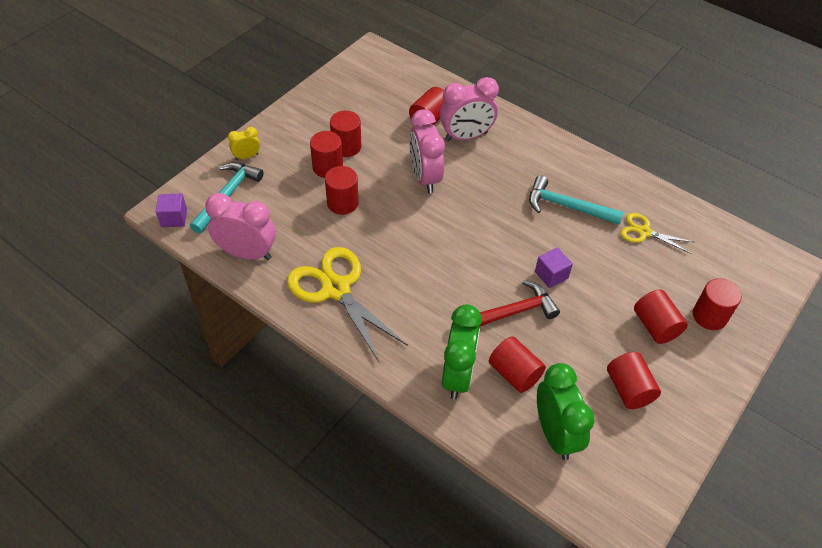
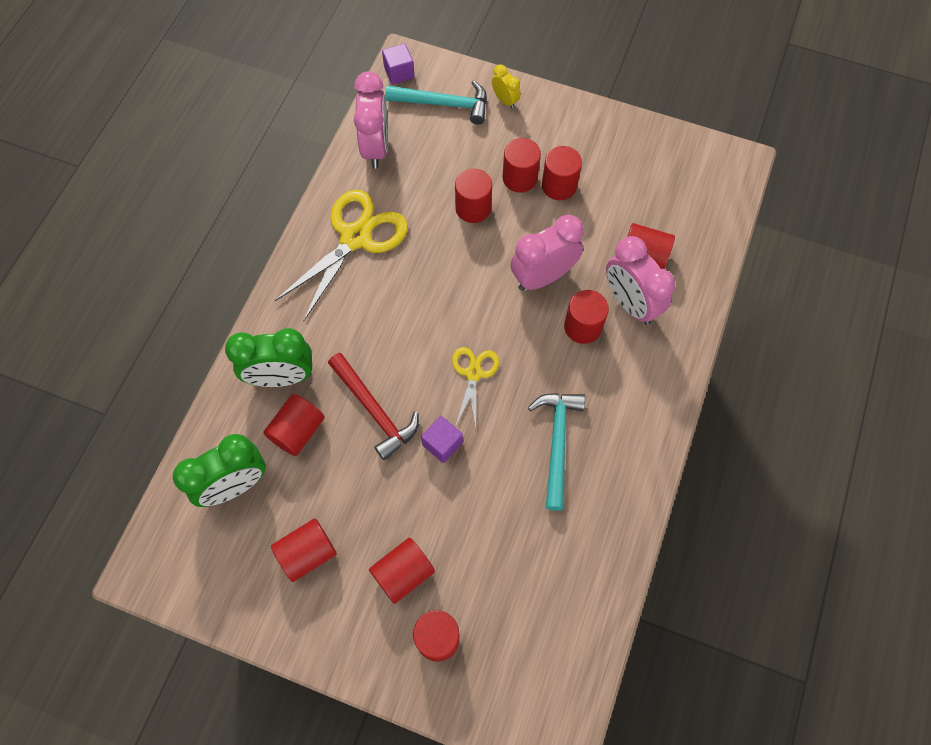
camera: 75 degrees right, 15 degrees up
(476, 167) = (583, 327): none -> red cylinder
(644, 232) = (548, 543): yellow scissors -> yellow scissors (473, 373)

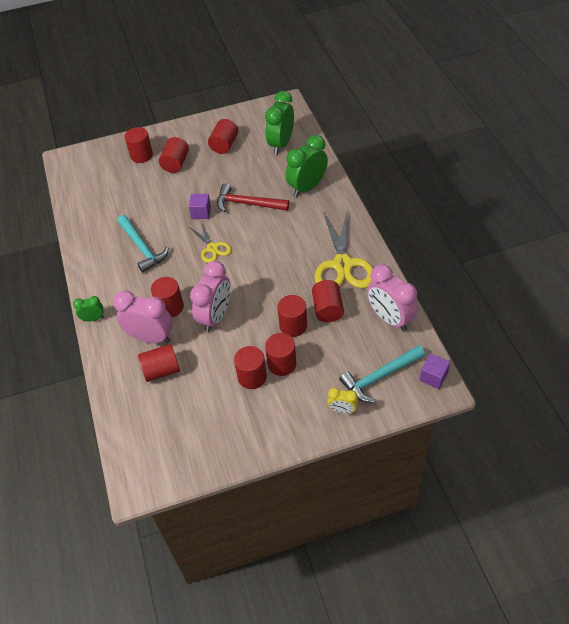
camera: 145 degrees right, 15 degrees down
(297, 431) = (275, 175): red cylinder -> red cylinder (327, 309)
(681, 377) = (93, 318): none -> green clock

